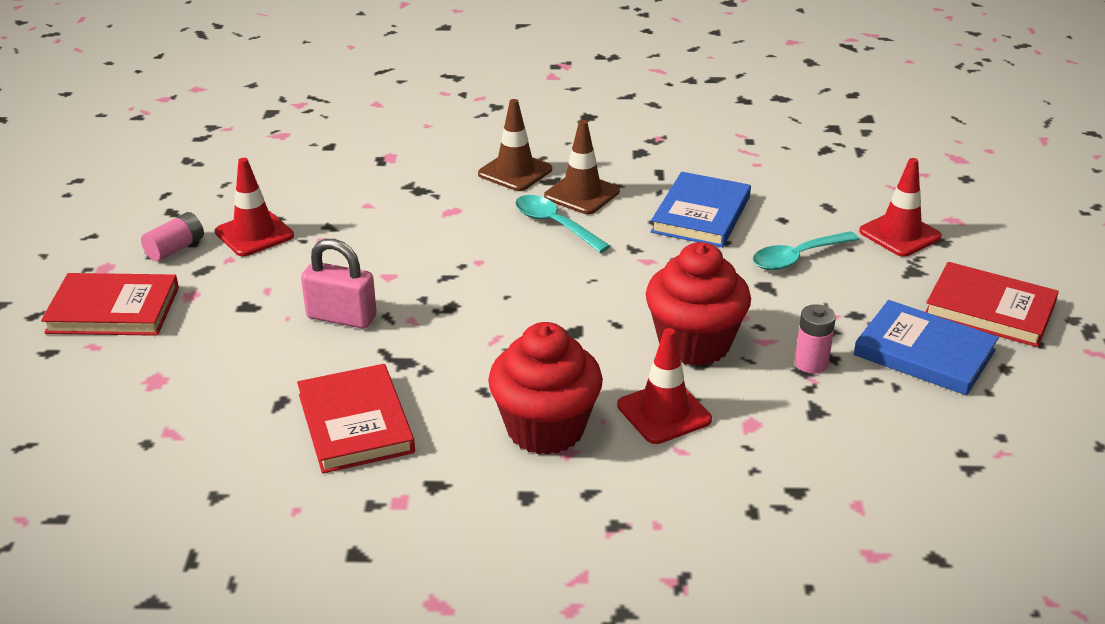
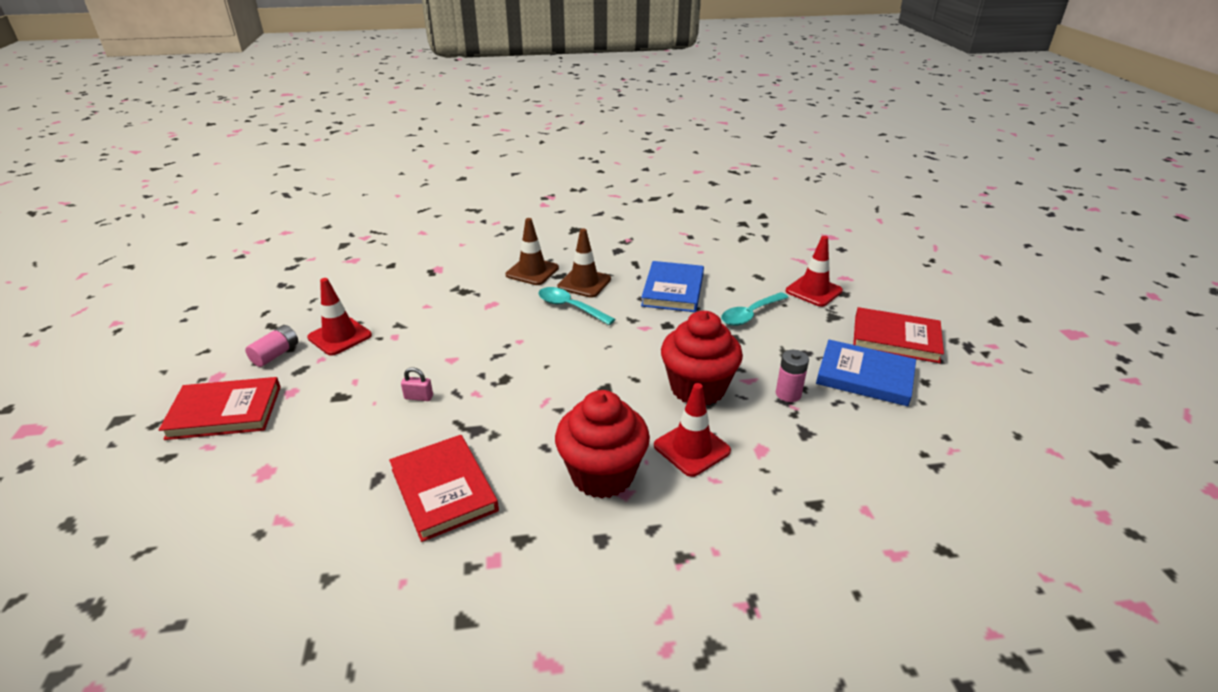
camera: 10 degrees left, 0 degrees up
(341, 317) = (418, 397): pink padlock -> pink padlock, size x0.51

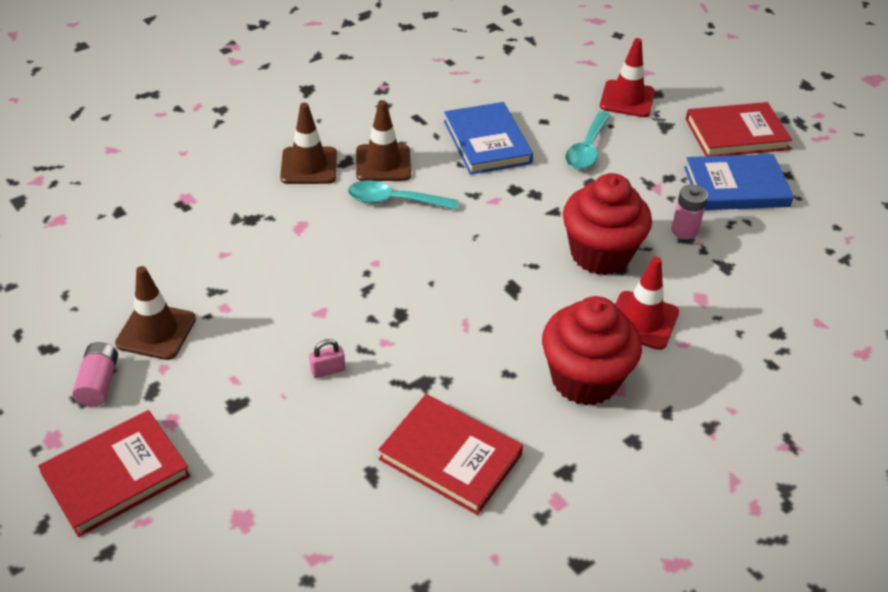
camera: 30 degrees left, 10 degrees up
(340, 336) = (156, 331): red traffic cone -> brown traffic cone

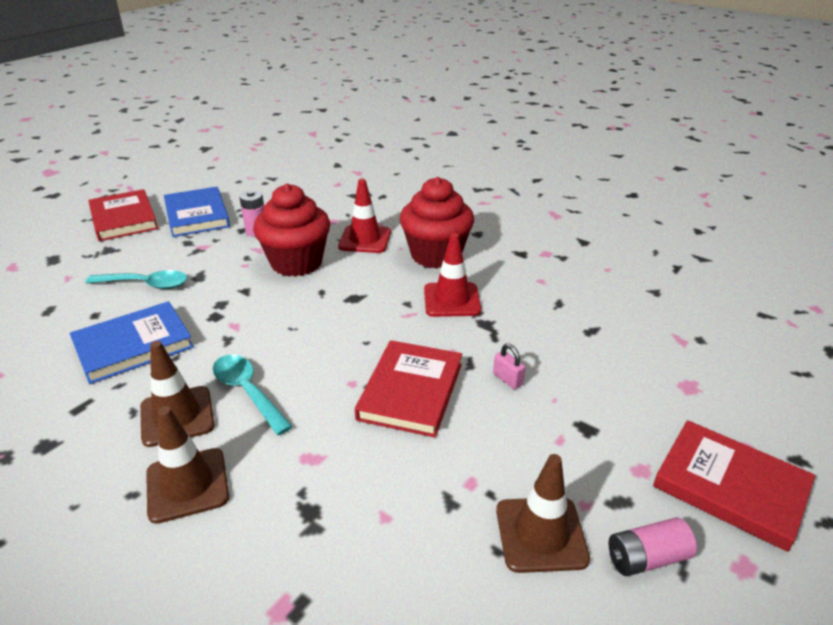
camera: 105 degrees left, 10 degrees down
(394, 201) = (247, 392): turquoise spoon -> turquoise spoon turned 150 degrees clockwise
(450, 457) = (546, 298): red book -> red book (410, 391)
(627, 99) = (60, 272): red traffic cone -> red traffic cone (451, 300)

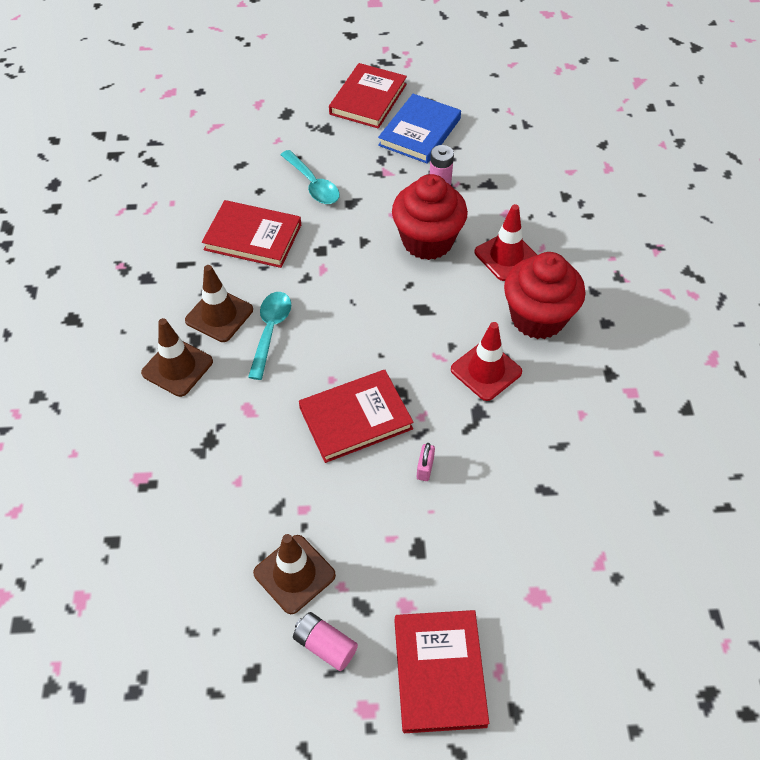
camera: 50 degrees right, 20 degrees up
(133, 345) = (253, 237): blue book -> red book

